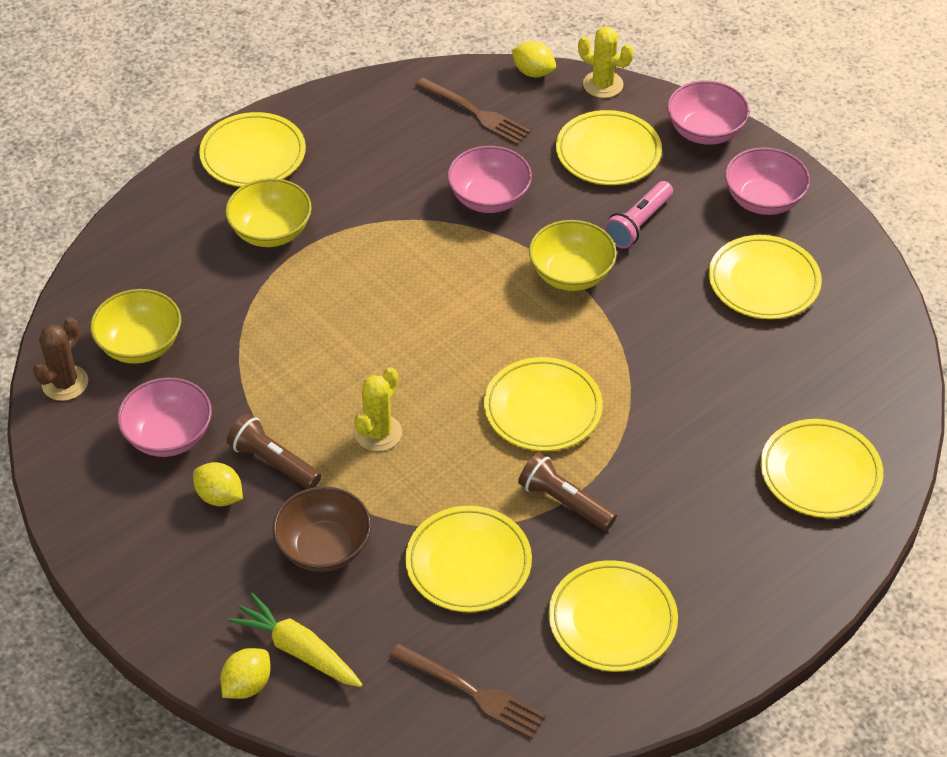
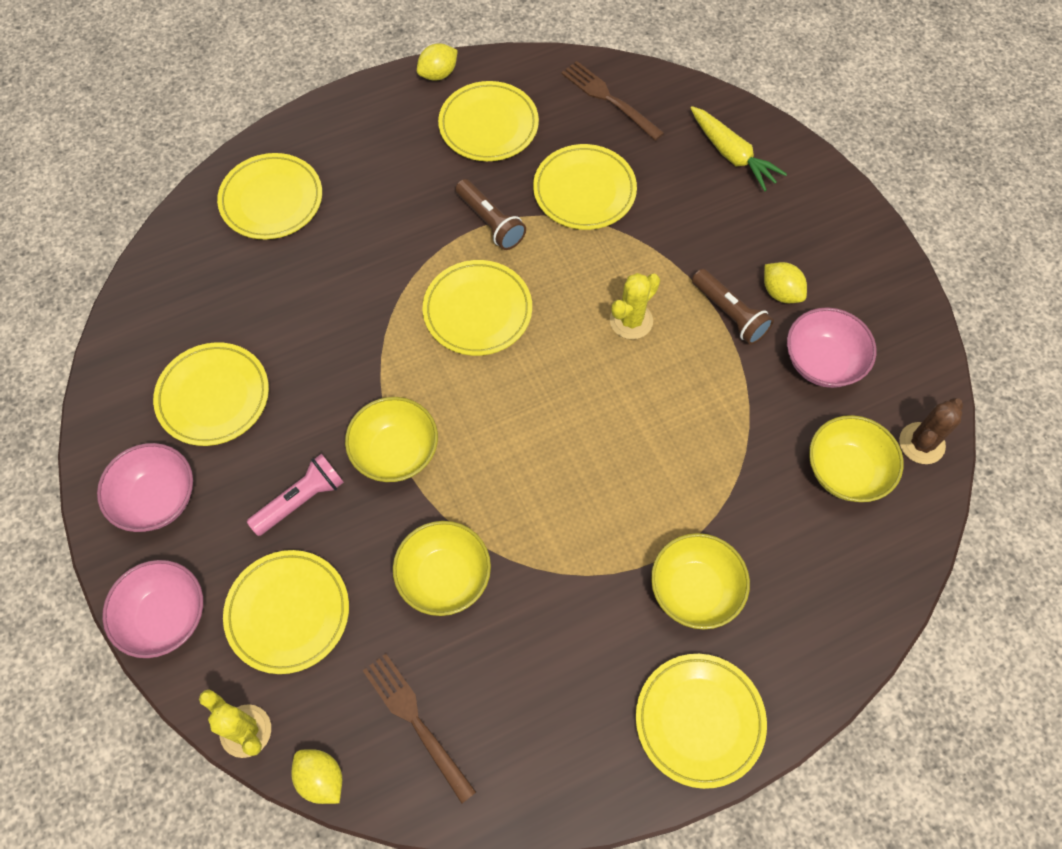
camera: 165 degrees left, 15 degrees up
(247, 685) = (774, 138): yellow lemon -> yellow lemon (438, 74)
(324, 548) = (698, 228): brown bowl -> none
(489, 198) = (444, 577): pink bowl -> yellow bowl

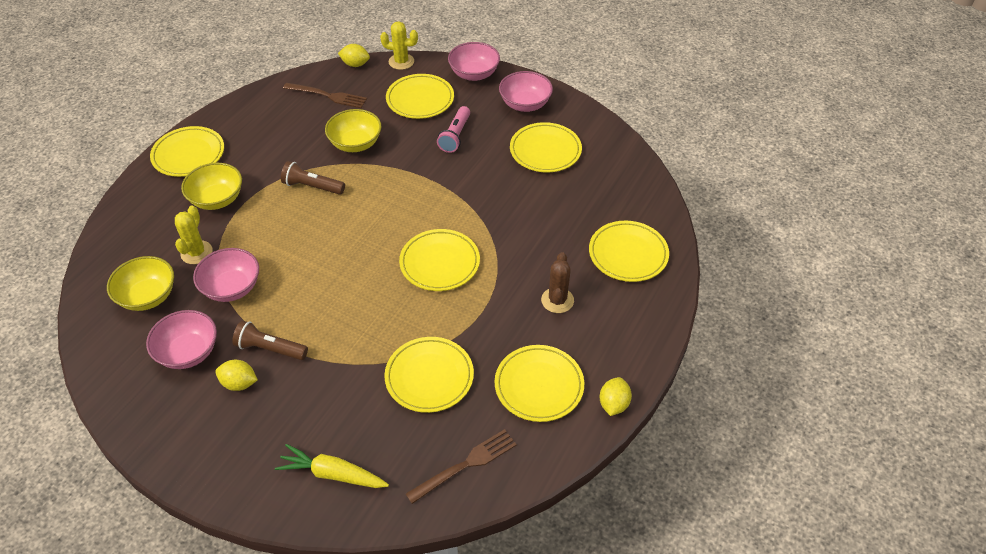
camera: 145 degrees right, 15 degrees down
(395, 452) = (425, 176): yellow bowl -> none
(490, 222) = (477, 318): brown flashlight -> brown flashlight (312, 186)
(608, 99) = (466, 464): brown fork -> brown fork turned 45 degrees counterclockwise
(631, 321) = (336, 309): yellow cactus -> yellow cactus (196, 252)
(737, 422) = (232, 288): none -> pink bowl
(921, 443) = (99, 337): brown cactus -> brown cactus (557, 300)

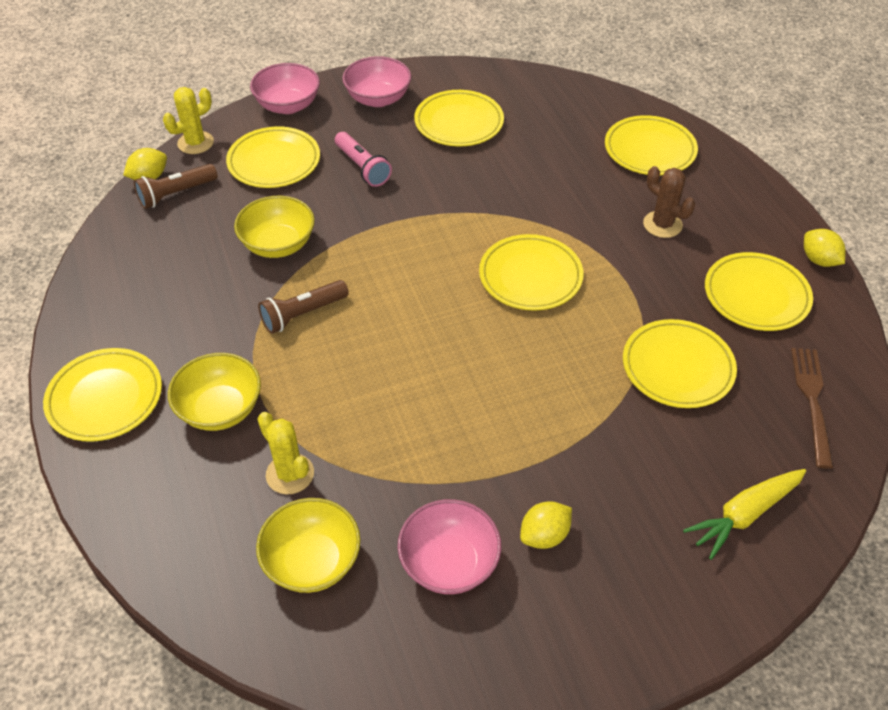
camera: 50 degrees left, 0 degrees up
(232, 288) = (386, 468): pink bowl -> none
(270, 349) = (518, 480): brown flashlight -> brown flashlight (176, 194)
(328, 96) = (170, 225): brown fork -> none

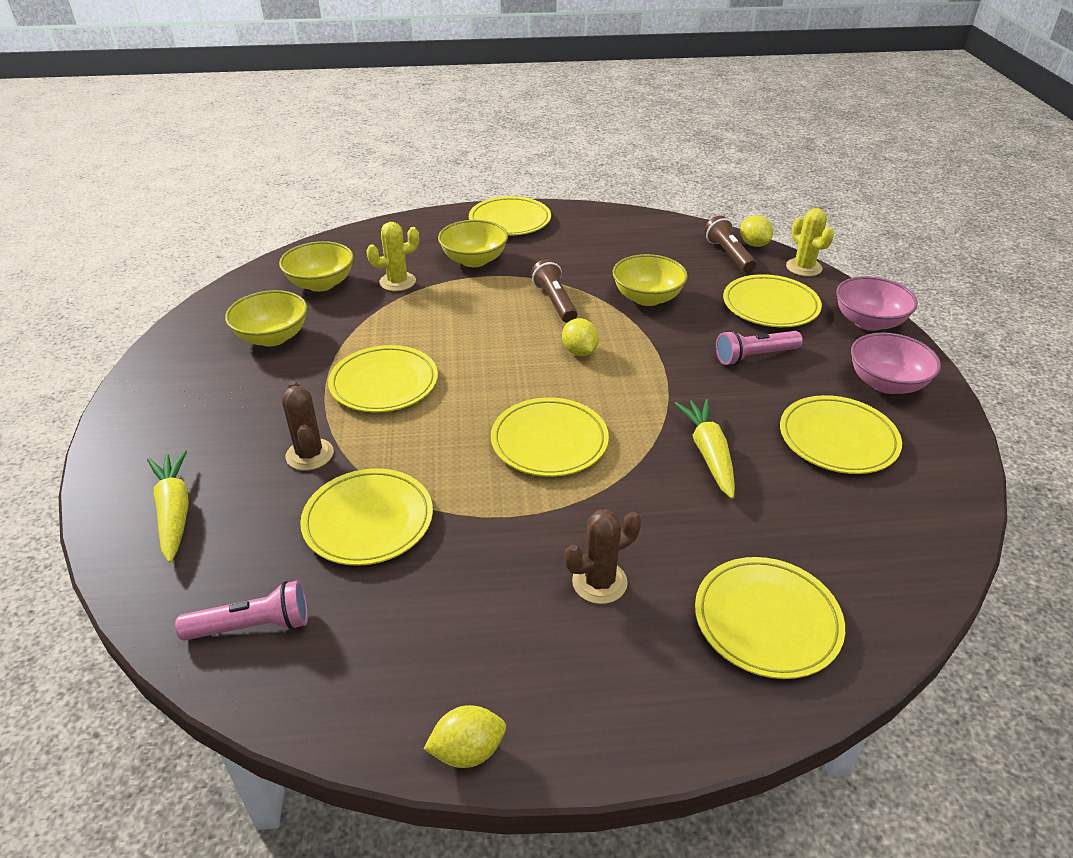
camera: 105 degrees right, 10 degrees down
(449, 563) = (272, 337): pink bowl -> yellow bowl
(505, 184) = (709, 454): none -> yellow carrot
(544, 535) = (256, 386): yellow lemon -> yellow lemon (579, 352)
(624, 439) = (309, 455): none -> brown cactus
(756, 295) = (435, 638): yellow plate -> yellow plate (384, 383)
(812, 400) = (252, 626): brown fork -> pink flashlight

